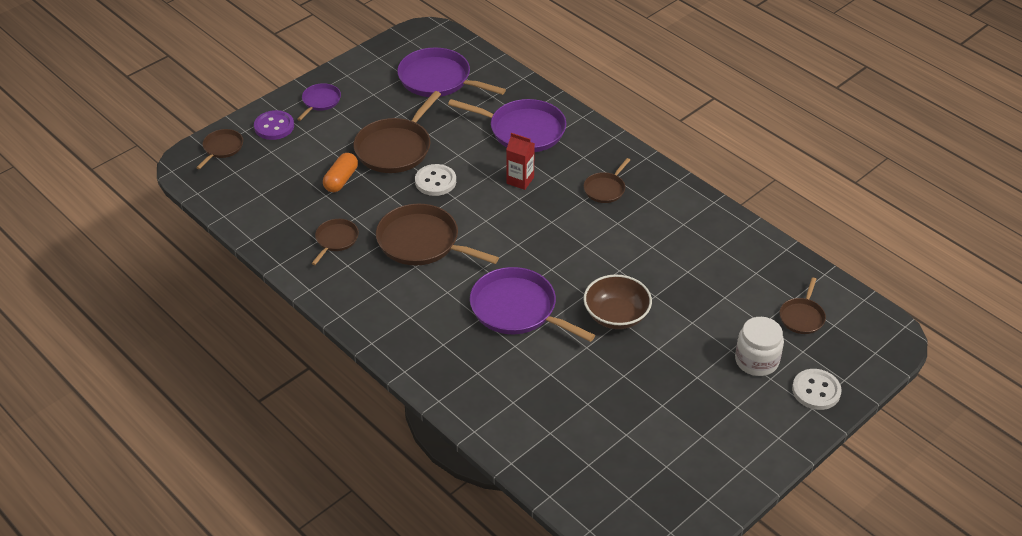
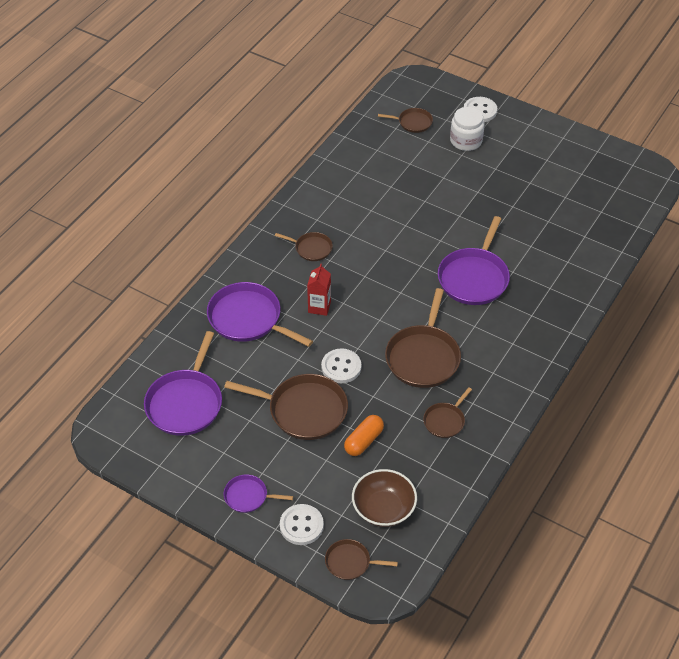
camera: 105 degrees left, 5 degrees up
(274, 126) = (301, 525): purple button -> white button
(336, 240) = (445, 421): brown pan -> brown pan turned 60 degrees counterclockwise
(341, 180) = (363, 441): orange capsule -> orange capsule turned 60 degrees counterclockwise
(523, 130) = (248, 319): purple pan -> purple pan turned 60 degrees counterclockwise
(616, 315) = (455, 219): brown bowl -> brown bowl (383, 509)

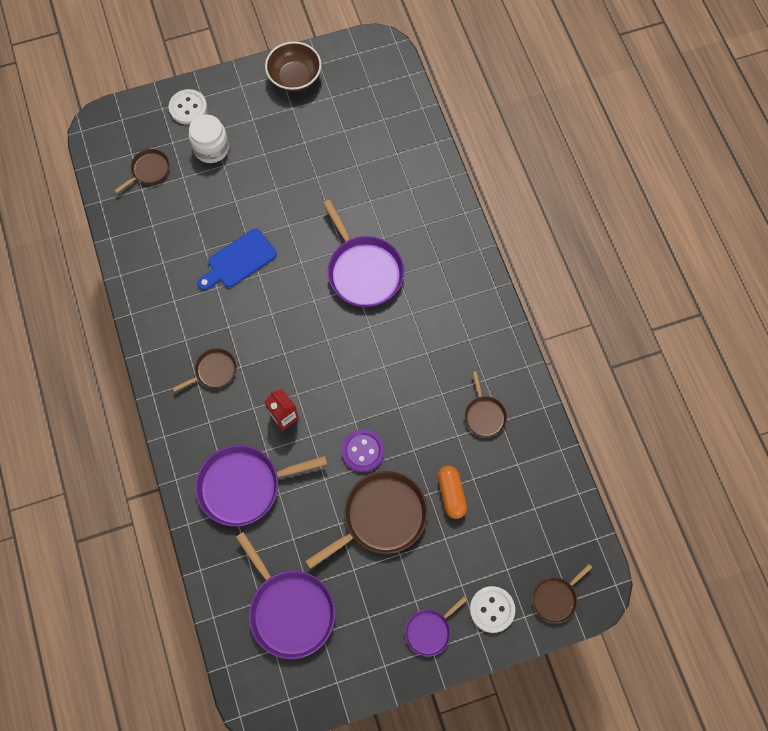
camera: 50 degrees left, 20 degrees up
(341, 367) = (363, 451): white button -> purple button
(383, 509) = (527, 532): brown bowl -> brown bowl (294, 77)
(403, 208) = (239, 260): none -> blue cutting board
(423, 357) = (408, 378): brown pan -> none

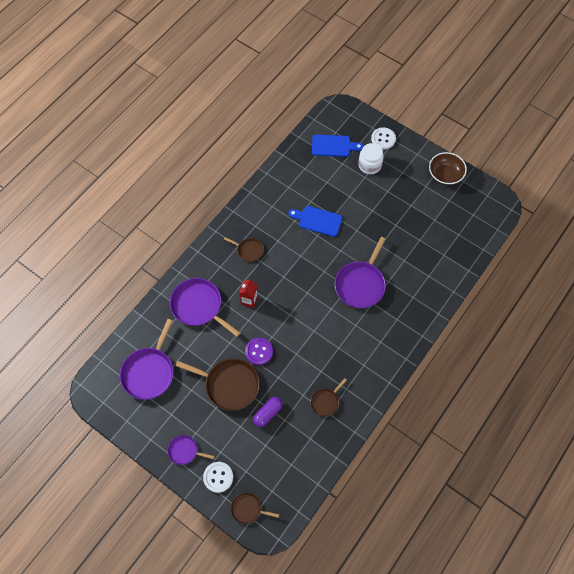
camera: 55 degrees right, 5 degrees down
(149, 170) = (333, 146): brown pan -> blue cutting board
(451, 494) = (268, 413): orange capsule -> purple capsule

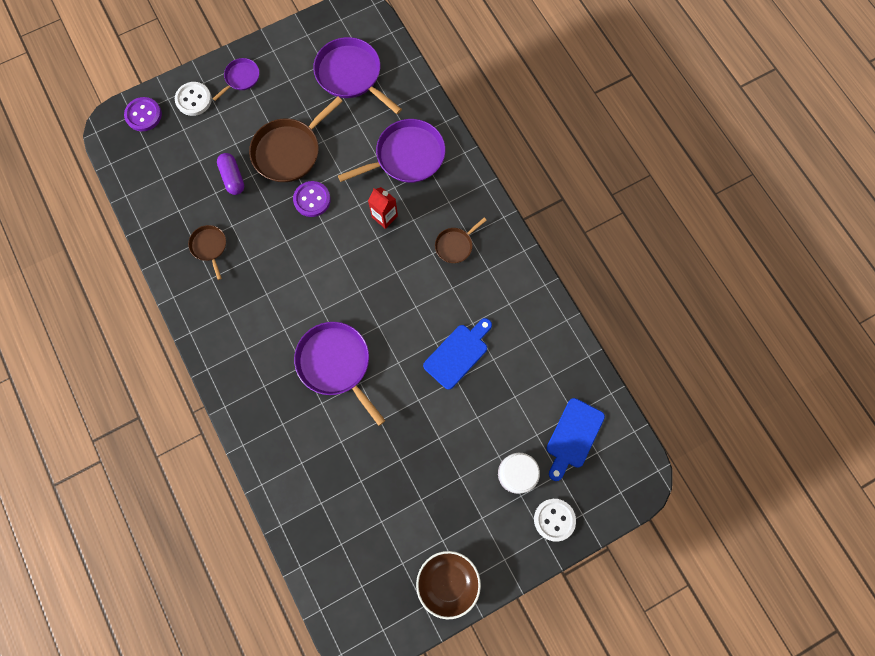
camera: 115 degrees right, 10 degrees up
(248, 509) = (143, 115): brown pan -> purple button

